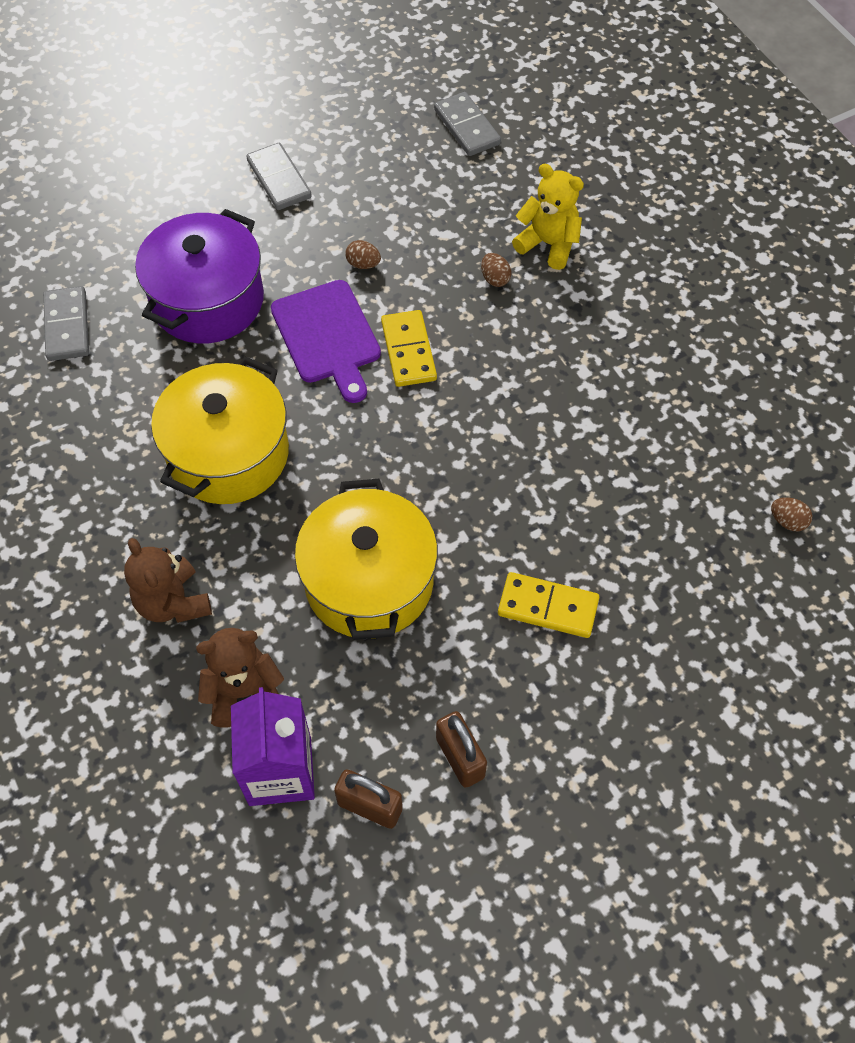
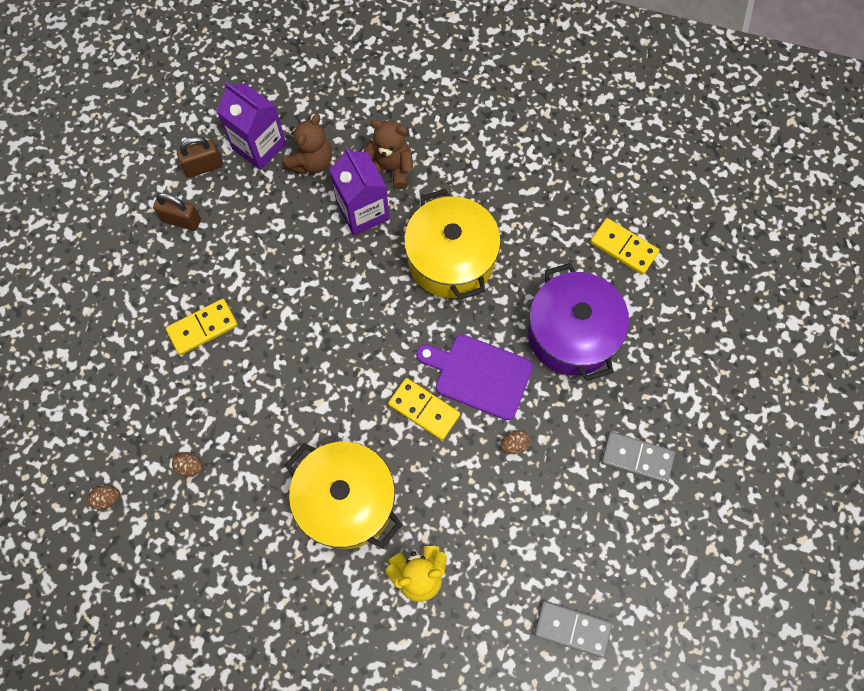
camera: 135 degrees right, 10 degrees up
(67, 326) = (623, 248): grey domino -> yellow domino
(255, 580) = (363, 211): none -> purple carton
(369, 582) = (306, 260): yellow pot -> yellow pot (346, 501)
(495, 279) = (425, 512): brown egg -> brown egg (190, 466)

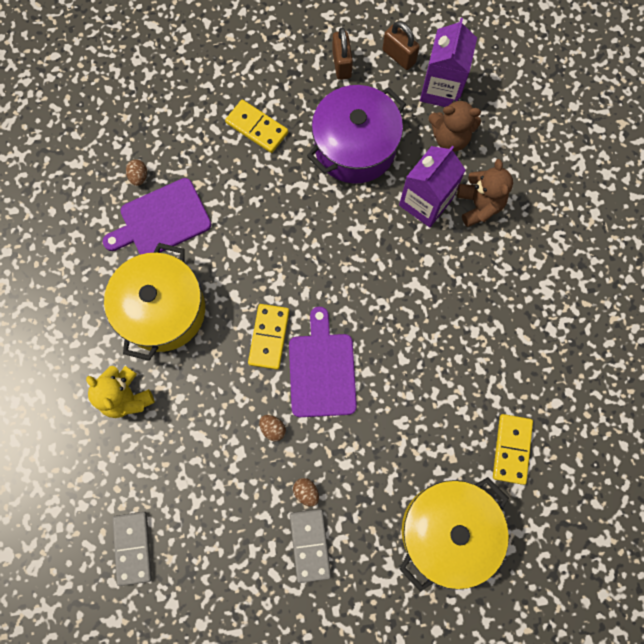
camera: 65 degrees right, 5 degrees up
(107, 499) = (88, 130): brown egg -> brown egg (306, 492)
(250, 463) = (161, 220): none -> purple cutting board
(451, 259) = (419, 297): yellow pot -> yellow pot (447, 531)
(572, 334) = (400, 436): purple pot -> purple pot (355, 147)

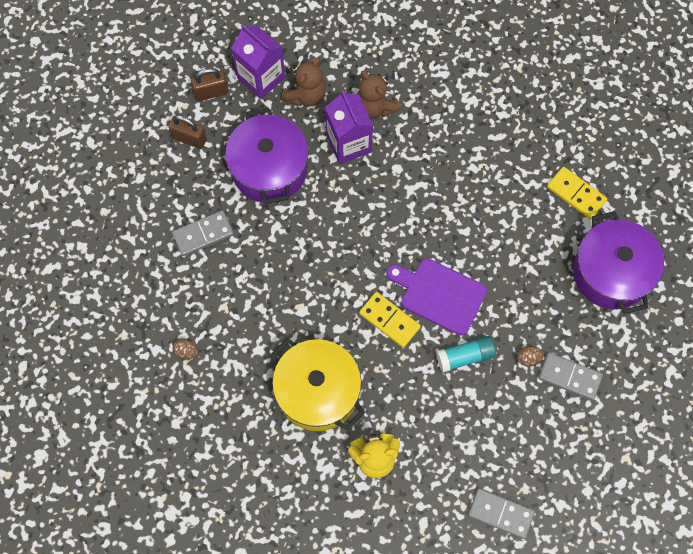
camera: 60 degrees left, 5 degrees down
(161, 220) = (237, 352): purple cutting board -> none
(257, 128) = (203, 234): yellow domino -> grey domino
(273, 428) = (465, 356): brown egg -> turquoise glue stick
(447, 531) = (611, 273): yellow pot -> purple pot
(479, 205) = (375, 107): brown teddy bear -> brown teddy bear turned 150 degrees counterclockwise

